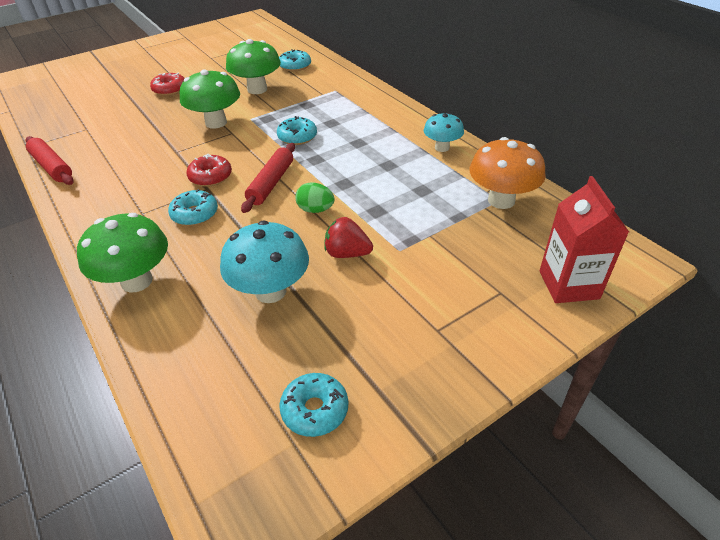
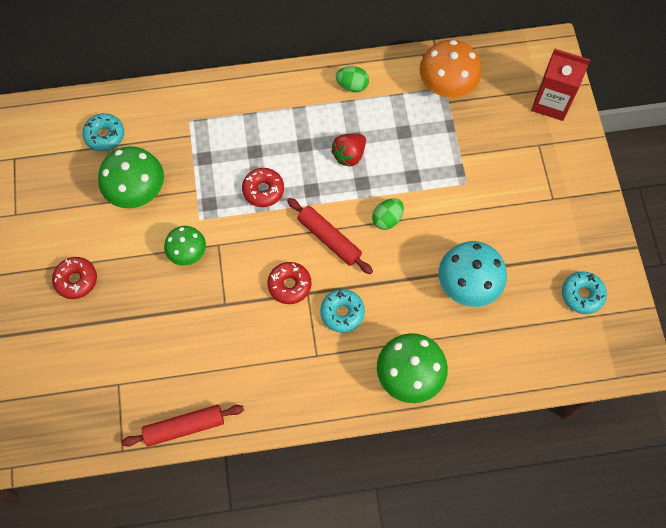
camera: 65 degrees left, 25 degrees up
(216, 123) = (188, 253): green mushroom -> green mushroom, size x0.63
(297, 137) = (263, 190): turquoise donut -> red donut
(347, 253) = (452, 219): red strawberry -> red strawberry (349, 155)
(442, 148) = (352, 85): turquoise mushroom -> green egg

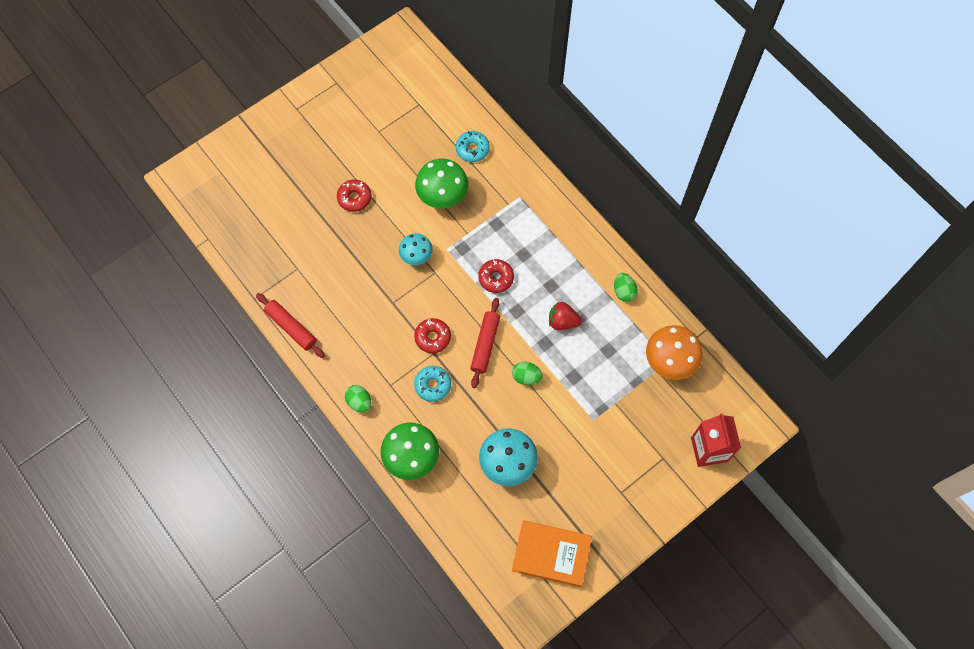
camera: 60 degrees right, 0 degrees up
(188, 253) = (416, 256): green mushroom -> turquoise mushroom
(316, 397) = (359, 402): none -> green egg
(582, 295) = (551, 554): turquoise donut -> orange book

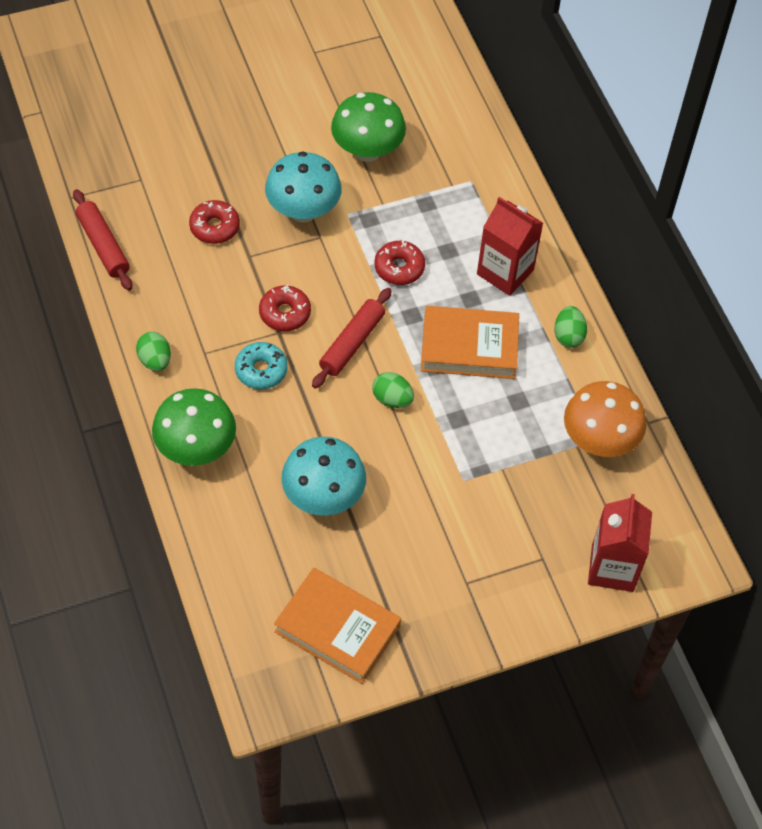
camera: 15 degrees right, 10 degrees down
(354, 198) = (250, 119): red donut -> red donut (214, 227)
(416, 256) = (303, 211): turquoise mushroom -> turquoise mushroom, size x1.59
(472, 149) = (430, 107): turquoise donut -> none
(562, 321) = (469, 347): red strawberry -> orange book
(566, 258) = (505, 272): none -> red carton

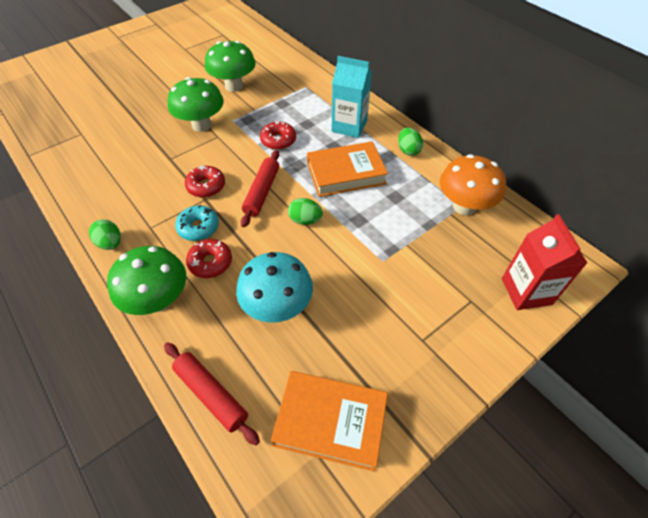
camera: 15 degrees left, 5 degrees down
(103, 245) = (57, 178): red rolling pin -> red rolling pin (211, 394)
(214, 227) = (141, 148): red donut -> red donut (210, 262)
(303, 211) = (201, 125): turquoise mushroom -> green mushroom
(505, 272) = (349, 126): red carton -> turquoise carton

